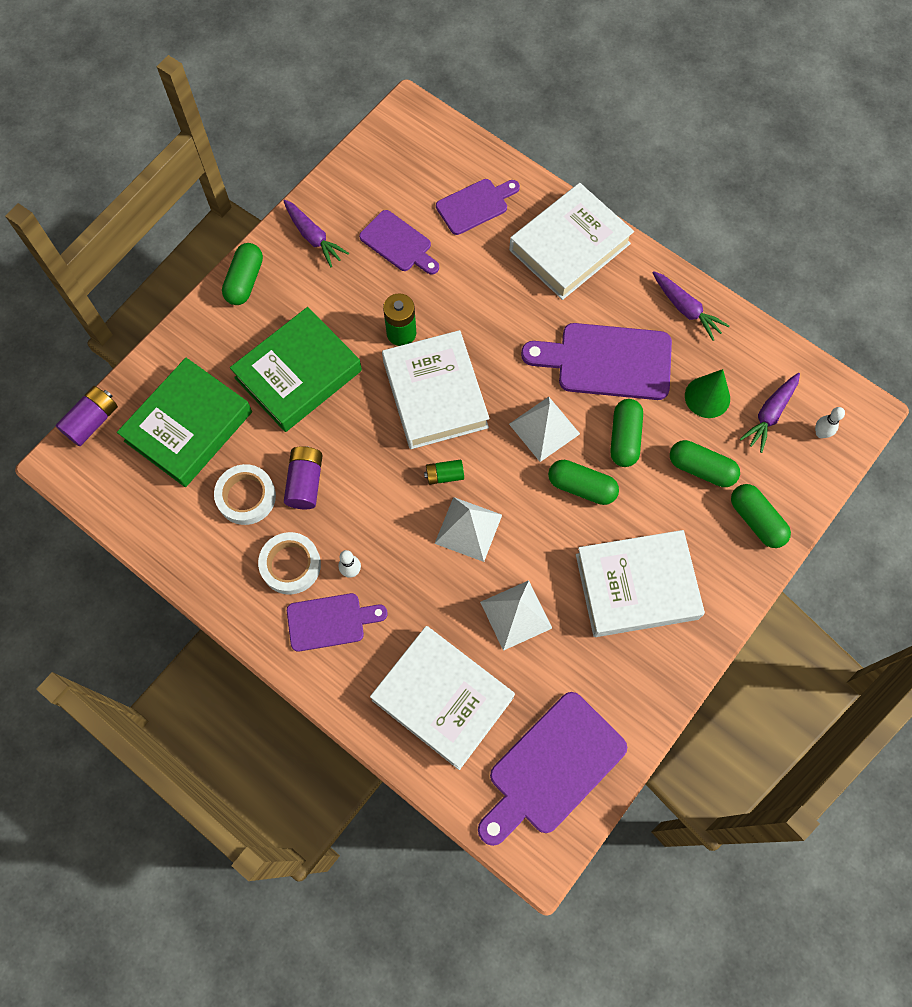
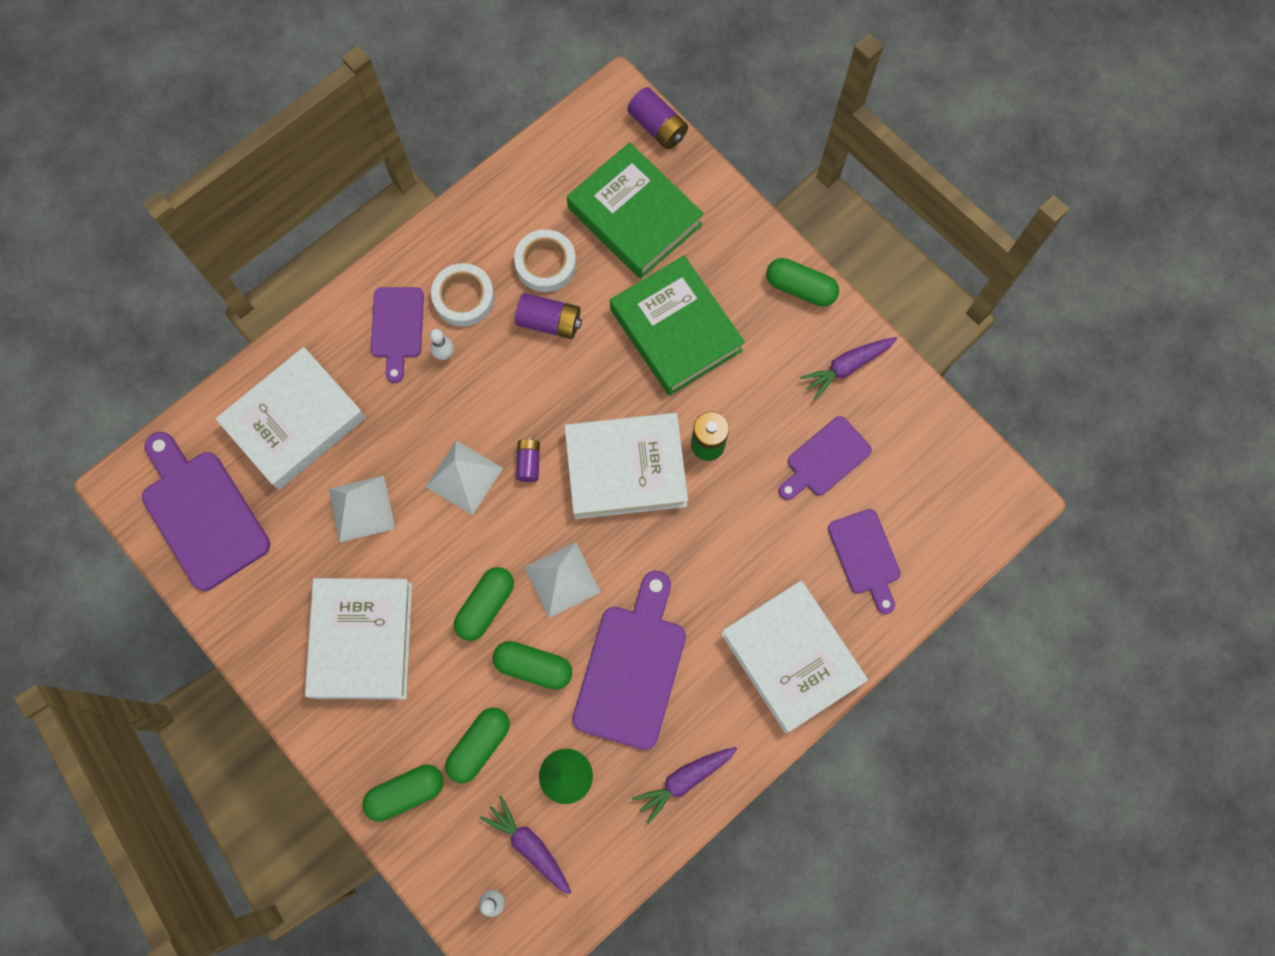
camera: 100 degrees right, 5 degrees up
(444, 475) = (529, 463): green battery -> purple battery

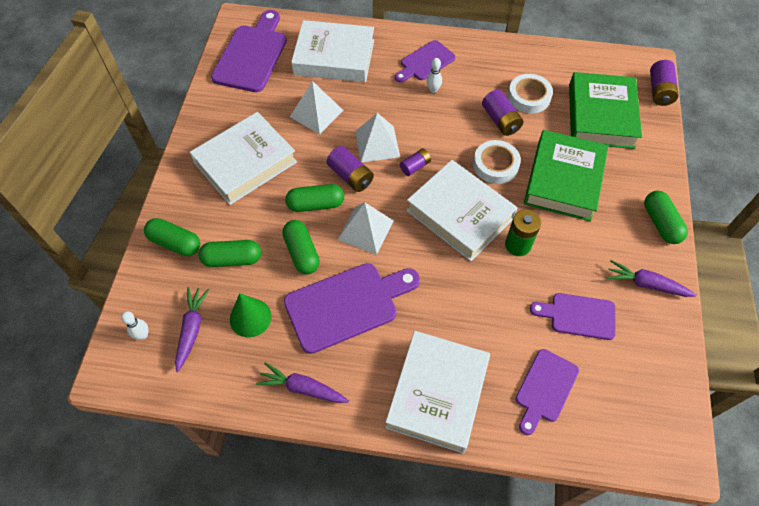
camera: 50 degrees right, 15 degrees down
(463, 297) = (471, 77): white tape -> white tape (495, 165)
(481, 540) = (350, 176): none -> purple battery

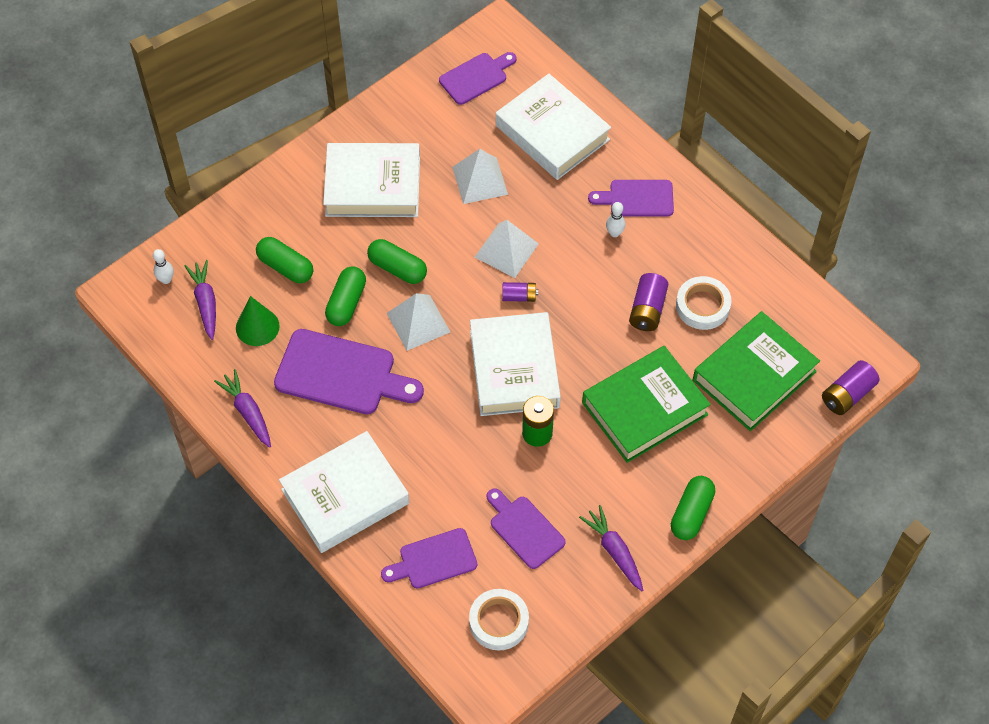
camera: 40 degrees right, 0 degrees up
(175, 243) = (253, 219): green capsule -> none
(192, 329) = (205, 302): purple carrot -> purple carrot turned 60 degrees counterclockwise
(252, 55) = (476, 77): purple cutting board -> purple cutting board, size x0.61
(350, 176) = (452, 264): purple battery -> none
(495, 165) = (595, 348): white tape -> white tape (499, 622)

